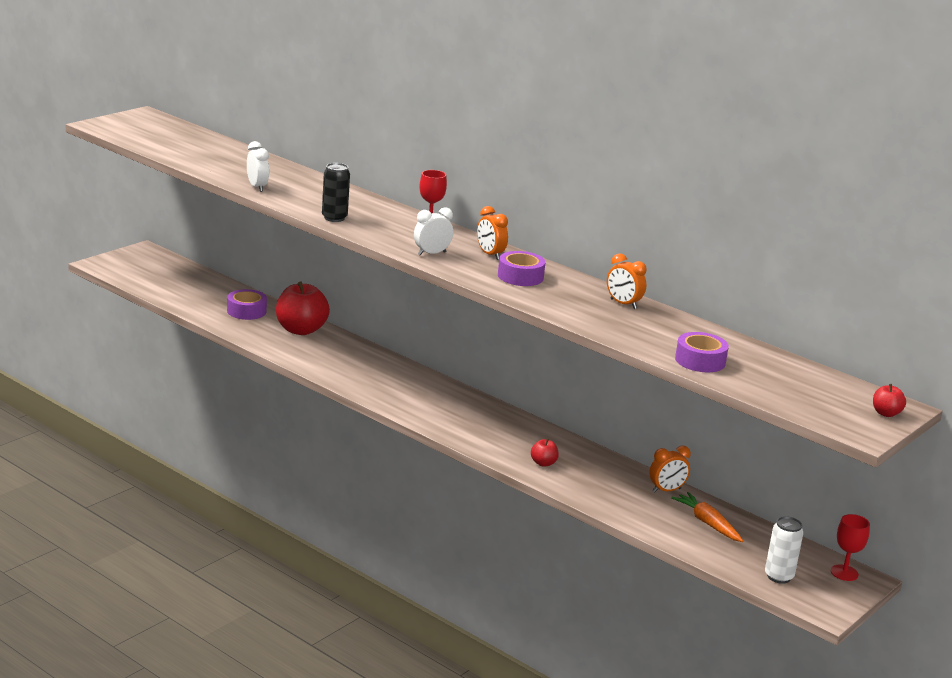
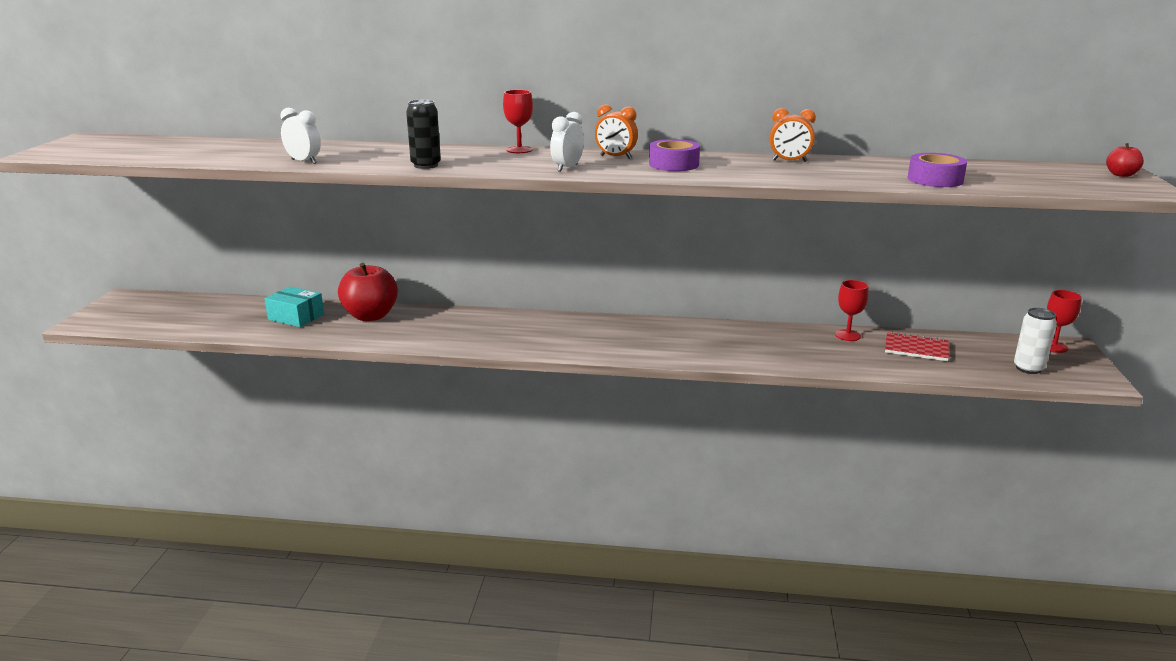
camera: 30 degrees left, 0 degrees up
(246, 311) = (296, 317): purple tape -> turquoise box
(543, 463) = (733, 350): red apple -> none
(666, 490) = (847, 335): orange clock -> red goblet
(707, 523) = (916, 348): orange carrot -> red notebook

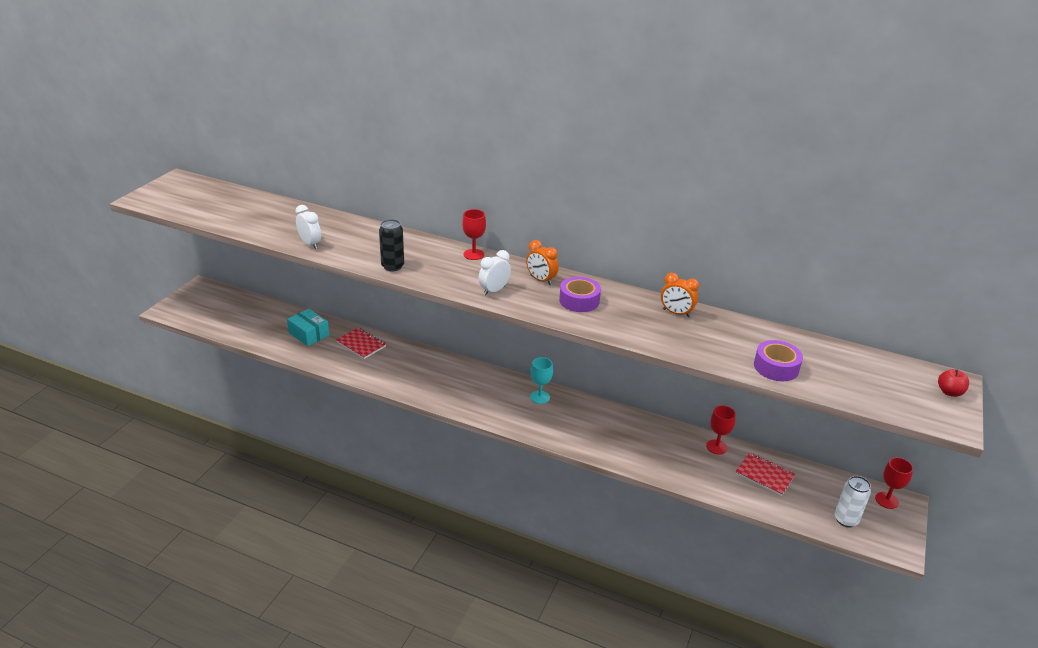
camera: 15 degrees right, 10 degrees up
(370, 316) = (361, 344): red apple -> red notebook
(621, 327) = (540, 397): none -> turquoise goblet

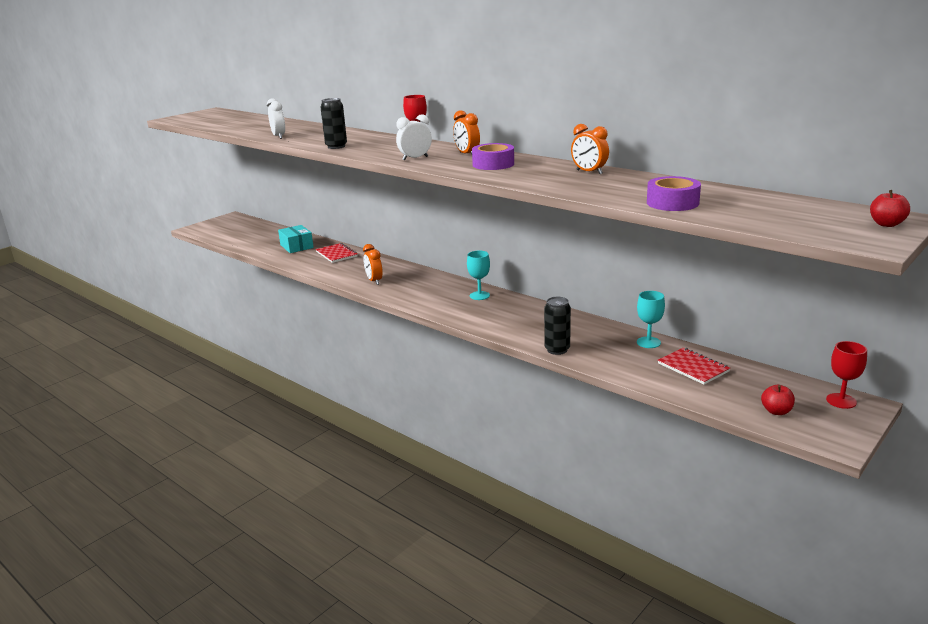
camera: 20 degrees right, 10 degrees down
(424, 384) = (374, 281): none -> orange clock
(644, 466) = (557, 350): none -> black can
(716, 447) = (648, 342): red goblet -> turquoise goblet
(845, 520) = (776, 411): white can -> red apple

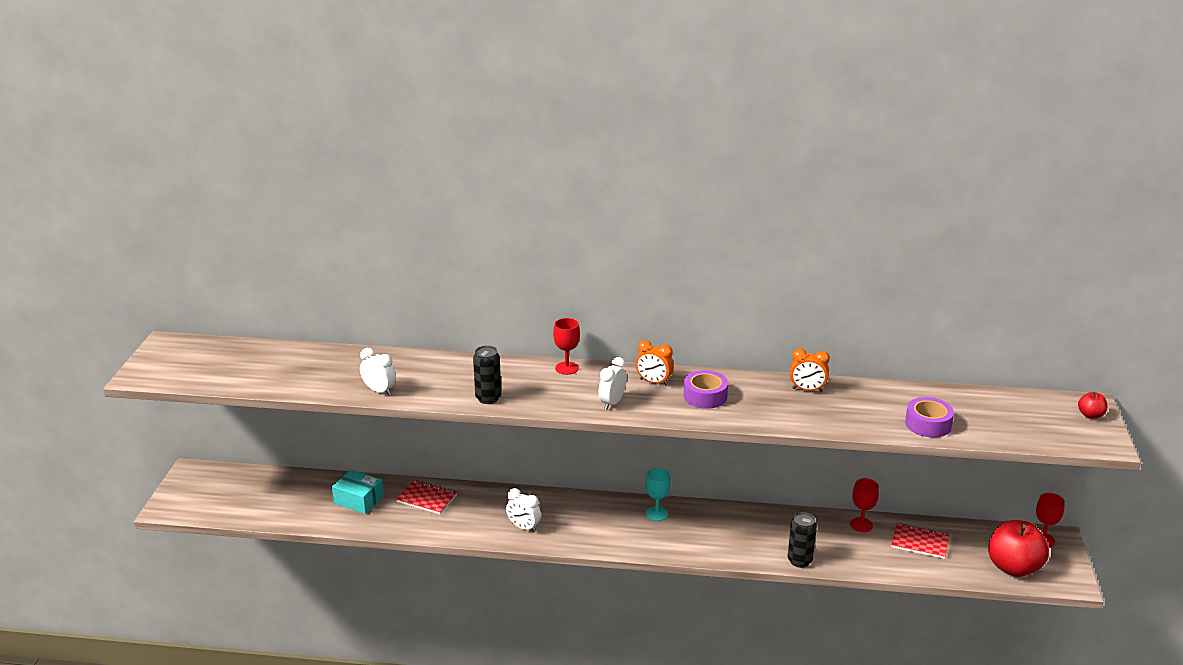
camera: 35 degrees left, 5 degrees up
(374, 281) = (524, 527): orange clock -> white clock
(648, 342) = (861, 525): turquoise goblet -> red goblet
(776, 411) = (1013, 567): red apple -> red apple, size x2.17

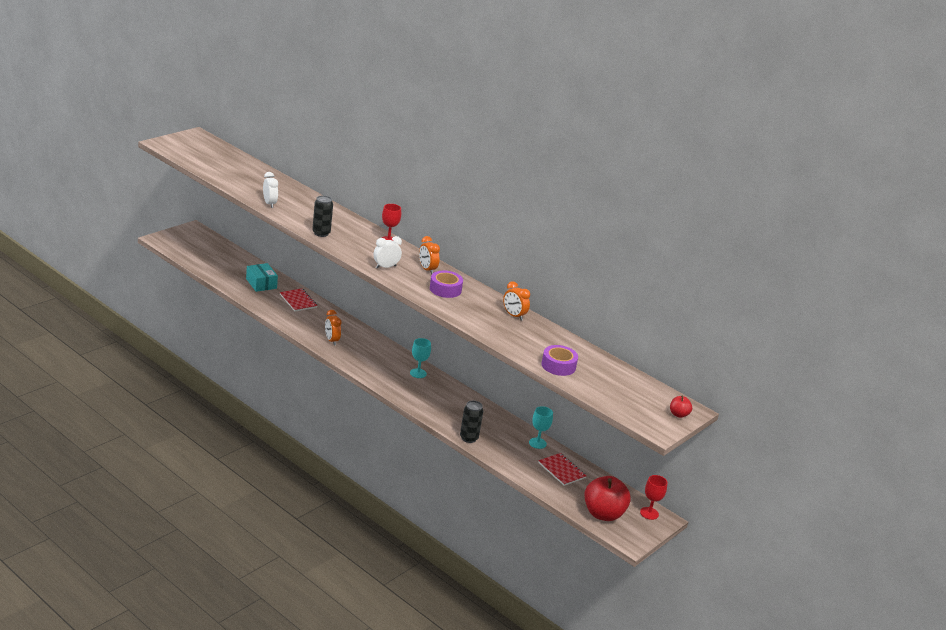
camera: 30 degrees right, 0 degrees up
(524, 527) = (331, 340): white clock -> orange clock
(861, 525) = (537, 443): red goblet -> turquoise goblet

